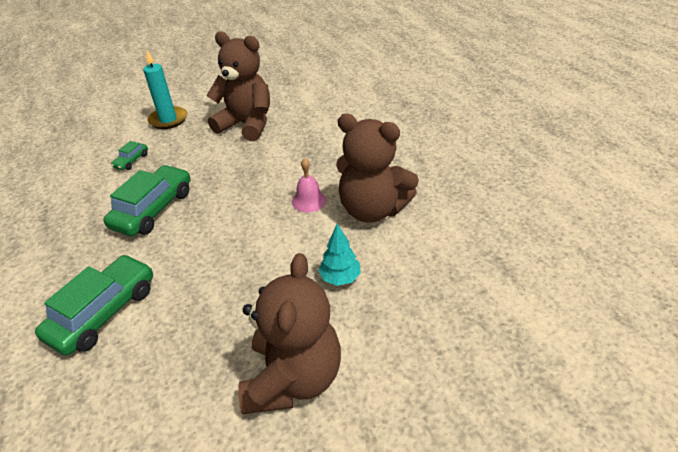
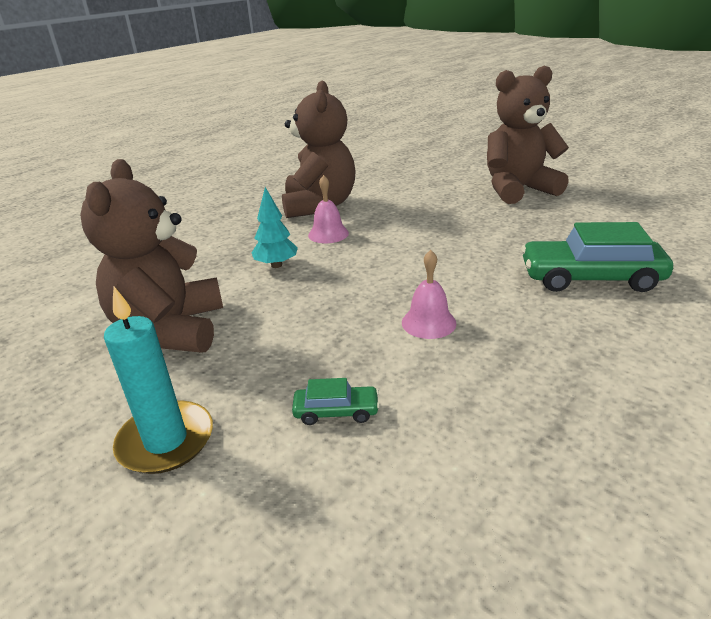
camera: 115 degrees left, 10 degrees down
(153, 209) = (428, 322): green car -> pink bell
(340, 278) = (415, 198): turquoise tree -> turquoise tree (276, 265)

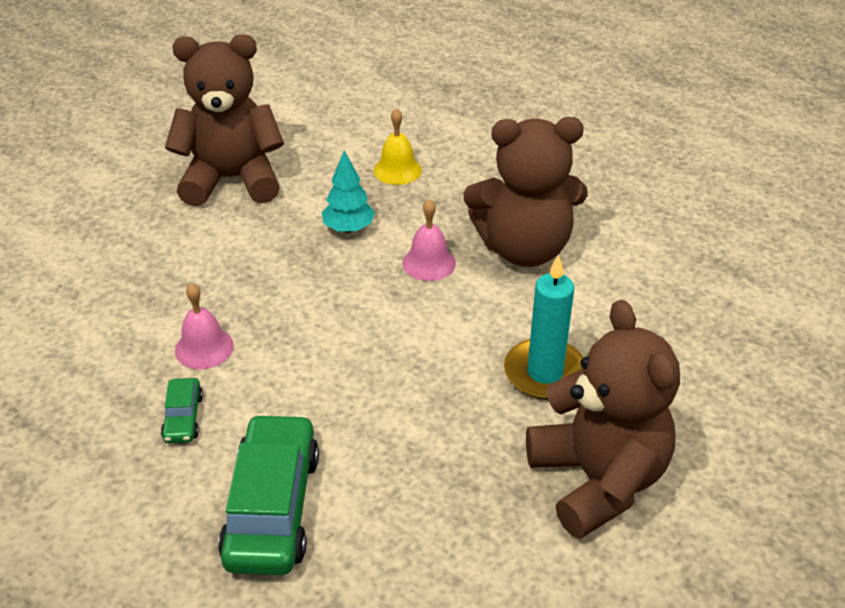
camera: 85 degrees right, 10 degrees up
(166, 441) = (86, 206): turquoise candle -> turquoise candle (545, 373)
(204, 248) = (397, 170): none -> yellow bell
(336, 412) = (88, 288): green car -> green car (183, 418)

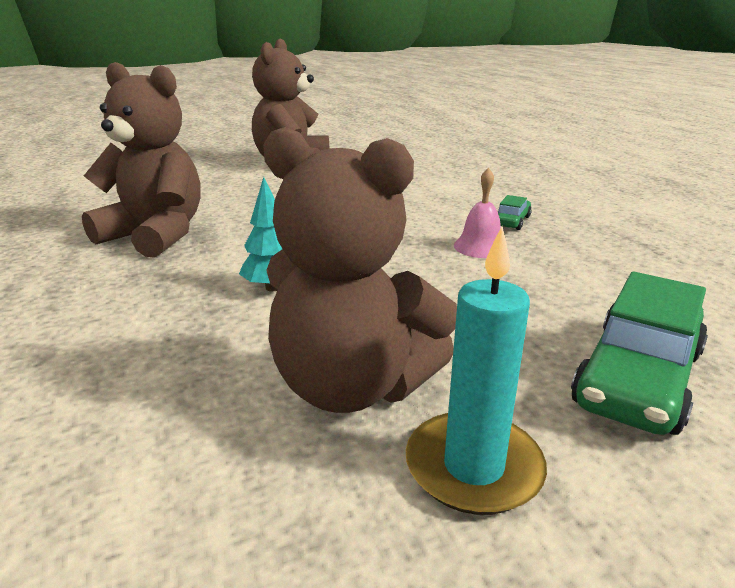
camera: 150 degrees left, 15 degrees down
(273, 507) = (469, 186): green car -> green car (637, 378)
(397, 170) = (139, 326): yellow bell -> none
(429, 263) = (241, 246): pink bell -> none
(545, 373) = (257, 190): turquoise candle -> turquoise candle (473, 467)

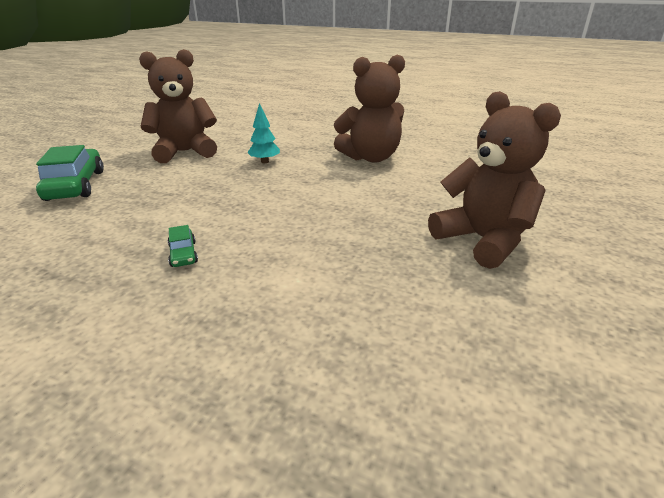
camera: 135 degrees right, 5 degrees up
(473, 467) = (131, 152): turquoise candle -> none
(480, 247) = (188, 219): pink bell -> none

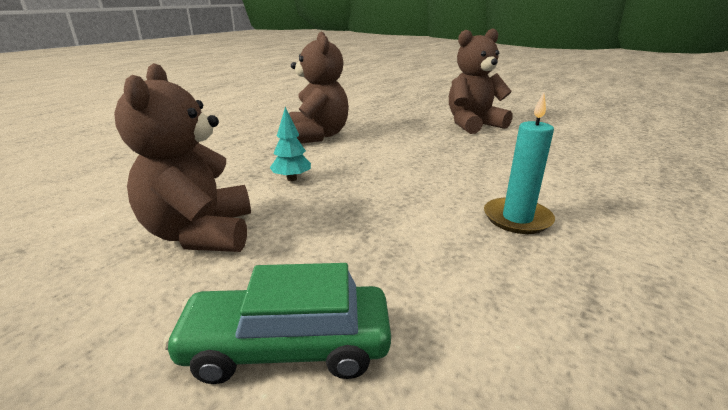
camera: 80 degrees left, 5 degrees down
(183, 254) = (517, 218): green car -> turquoise candle

